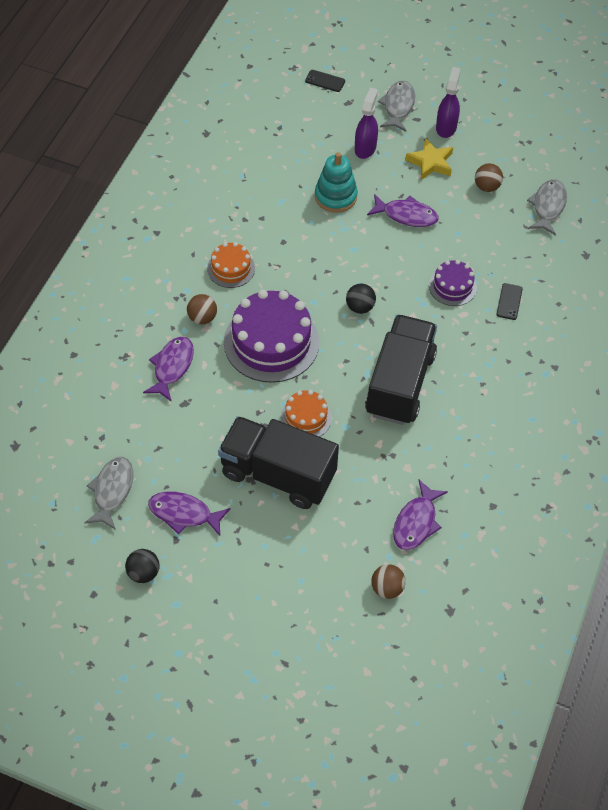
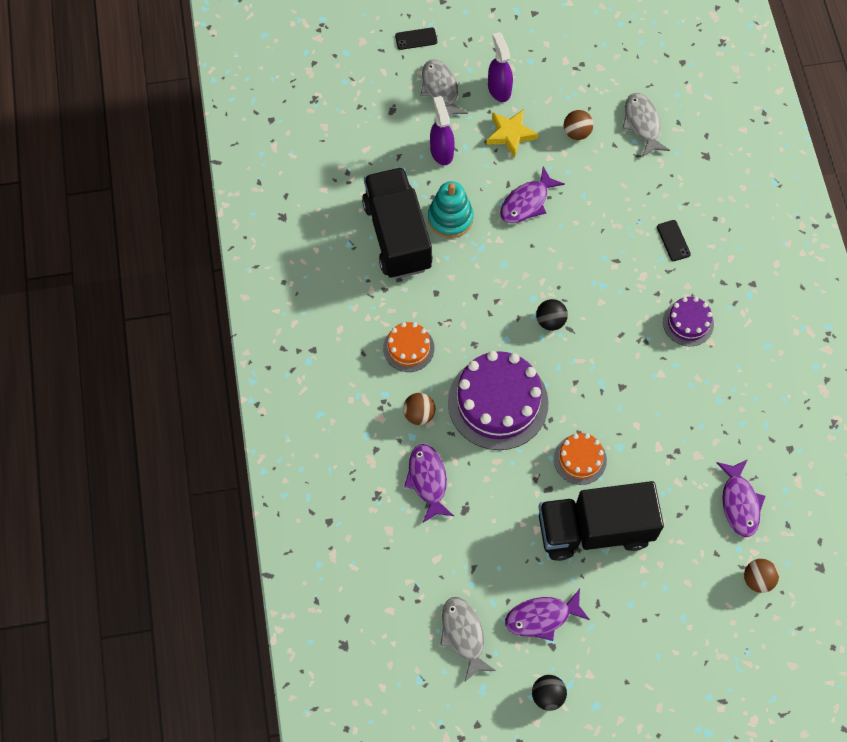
camera: 30 degrees left, 10 degrees up
(325, 81) = (354, 98): black phone -> black phone (416, 39)
(400, 384) = (636, 377): black truck -> black truck (397, 235)
(406, 215) = (527, 202): purple fish -> purple fish turned 150 degrees clockwise
(452, 286) = (615, 253): purple cake -> purple cake (688, 323)

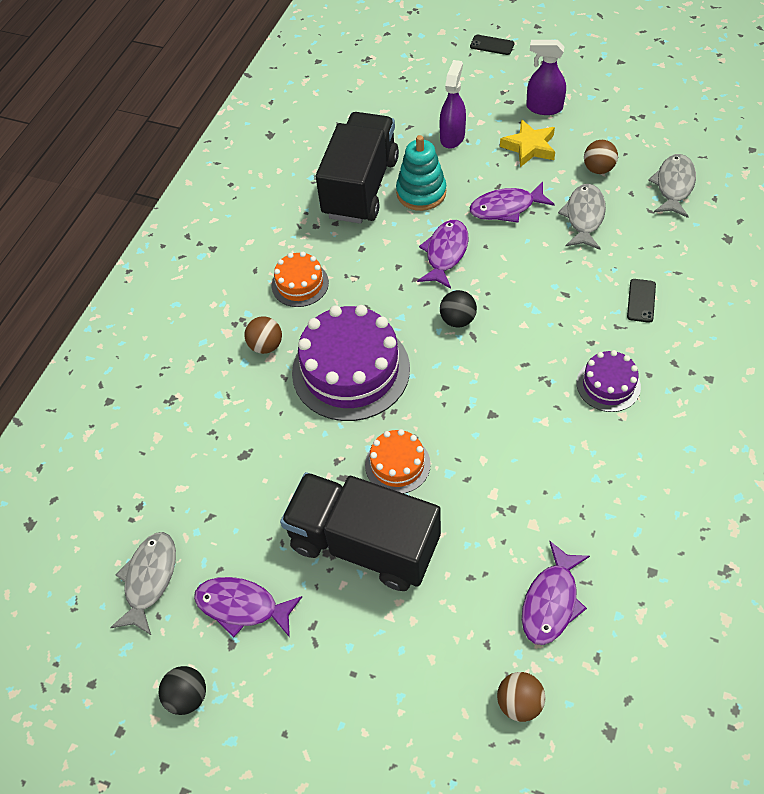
camera: 35 degrees right, 10 degrees down
(428, 480) = (229, 409): purple fish -> purple fish (445, 253)
(440, 89) = (487, 89): grey fish -> grey fish (584, 217)
(499, 89) = (544, 108): purple spray bottle -> purple spray bottle turned 90 degrees counterclockwise

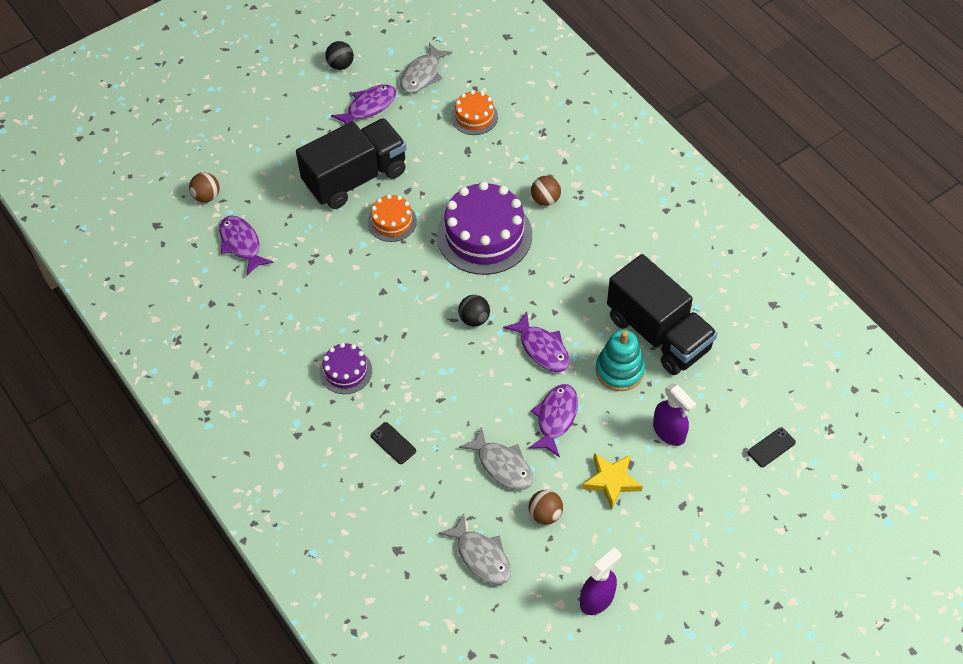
camera: 120 degrees right, 0 degrees up
(149, 579) = (422, 75): grey fish -> grey fish turned 75 degrees clockwise
(300, 284) = (586, 244): orange cake -> orange cake (474, 117)
(492, 45) = (775, 545): black phone -> black phone (771, 447)
(544, 108) = (653, 527): purple spray bottle -> purple spray bottle (597, 599)

